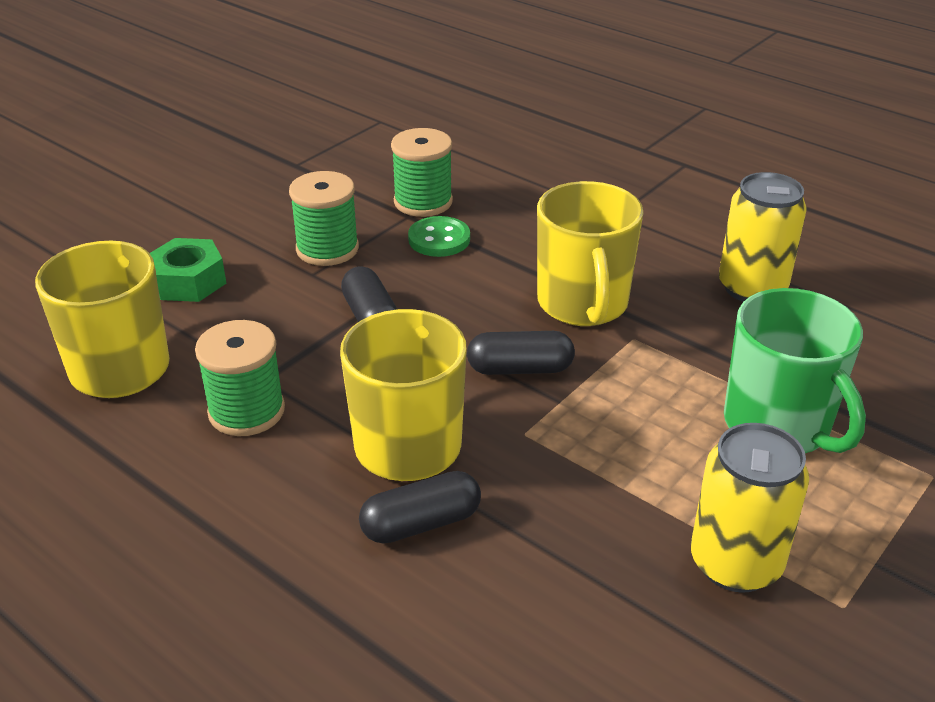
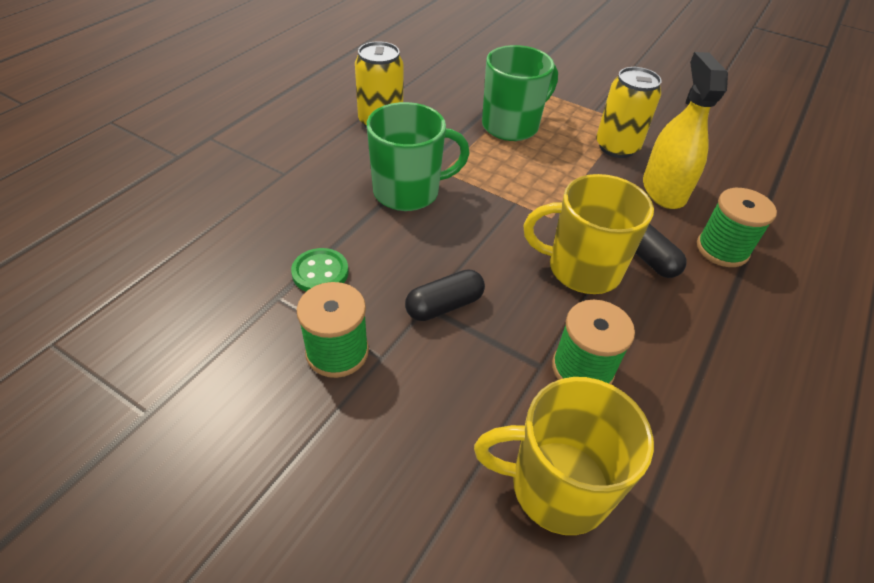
camera: 100 degrees left, 10 degrees up
(189, 281) = (404, 466): green nut -> none
(423, 202) = (251, 289): green spool -> green spool (722, 249)
(520, 369) = (488, 220): black capsule -> none
(583, 304) = (408, 191): yellow mug -> green mug
(598, 600) = (664, 190): none -> yellow spray bottle

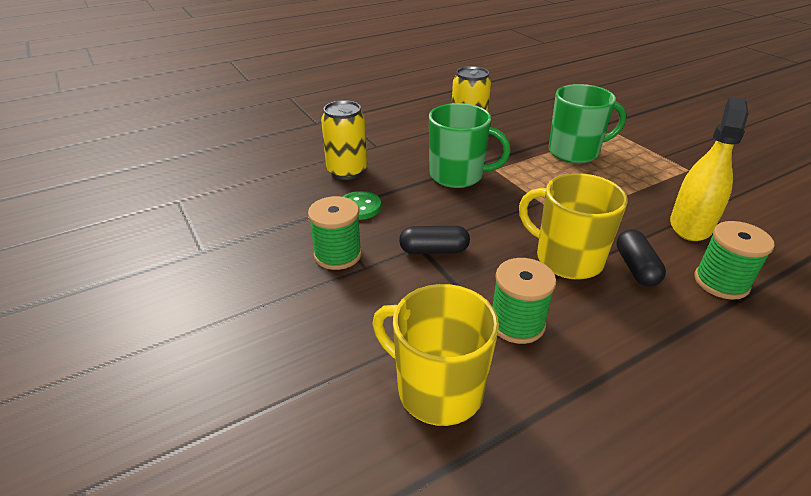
camera: 30 degrees right, 10 degrees down
(617, 147) = (665, 185): yellow can -> yellow can (347, 171)

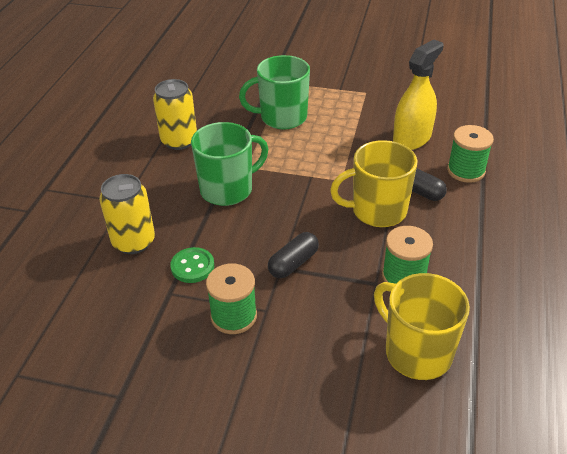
camera: 45 degrees left, 5 degrees up
(437, 389) = (416, 352): yellow mug -> yellow mug turned 60 degrees clockwise
(575, 152) = (282, 117): green mug -> green mug turned 135 degrees counterclockwise
(690, 225) = (412, 138): yellow spray bottle -> yellow spray bottle turned 60 degrees clockwise

